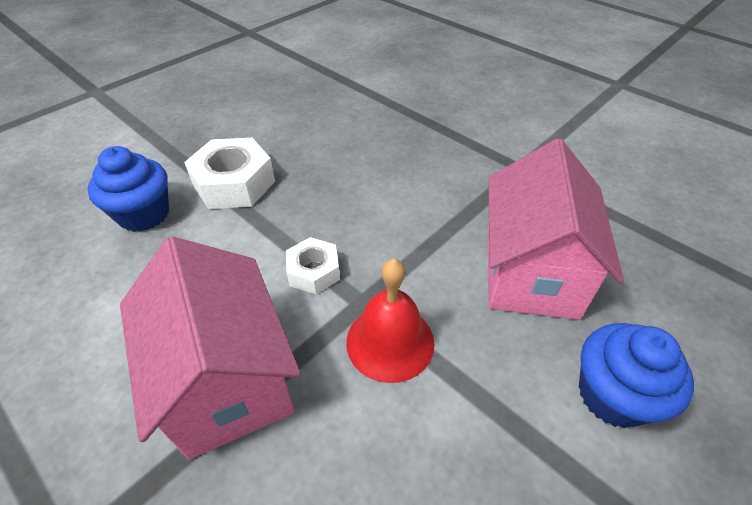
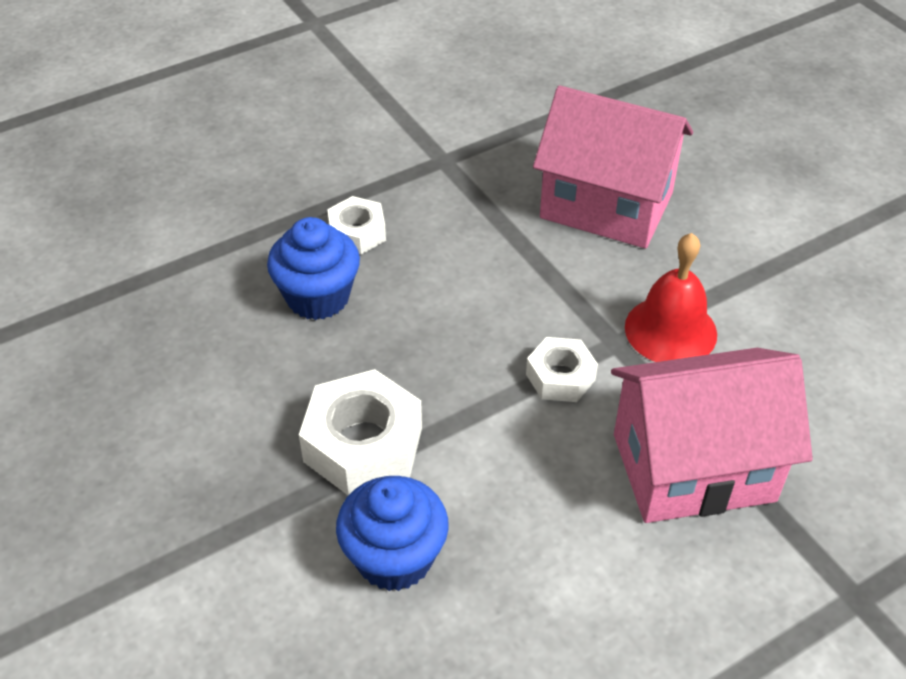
camera: 75 degrees left, 0 degrees up
(420, 144) = (357, 233): none -> white nut
(612, 395) = (749, 203): blue cupcake -> blue cupcake (318, 297)

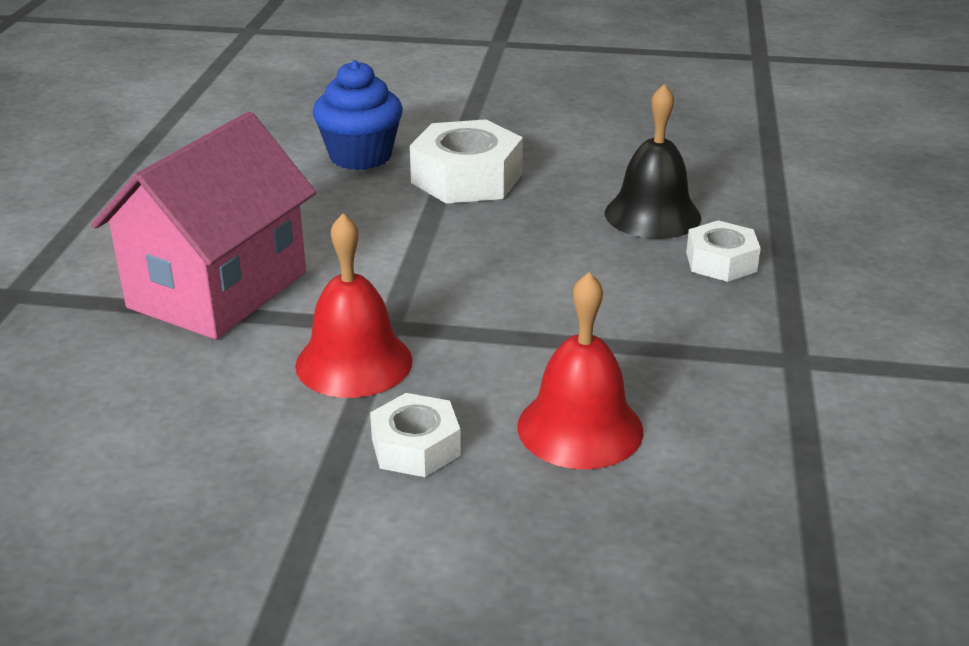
camera: 130 degrees right, 15 degrees down
(318, 297) = (652, 215): blue cupcake -> black bell
(560, 377) = (397, 278): white nut -> white nut (415, 447)
(606, 206) = (580, 428): pink house -> red bell

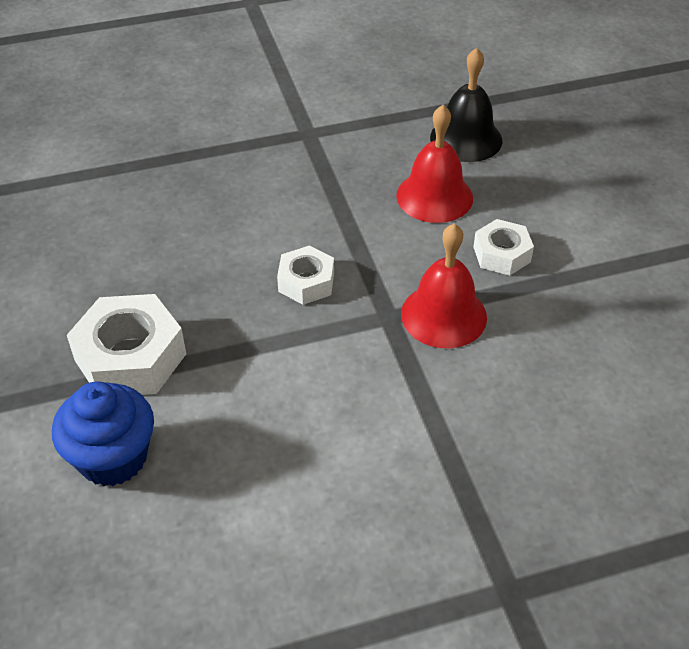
camera: 115 degrees left, 15 degrees up
(218, 290) = (409, 439): pink house -> none
(652, 215) = (149, 228): black bell -> black bell (466, 139)
(721, 262) = (206, 181): white nut -> white nut (306, 282)

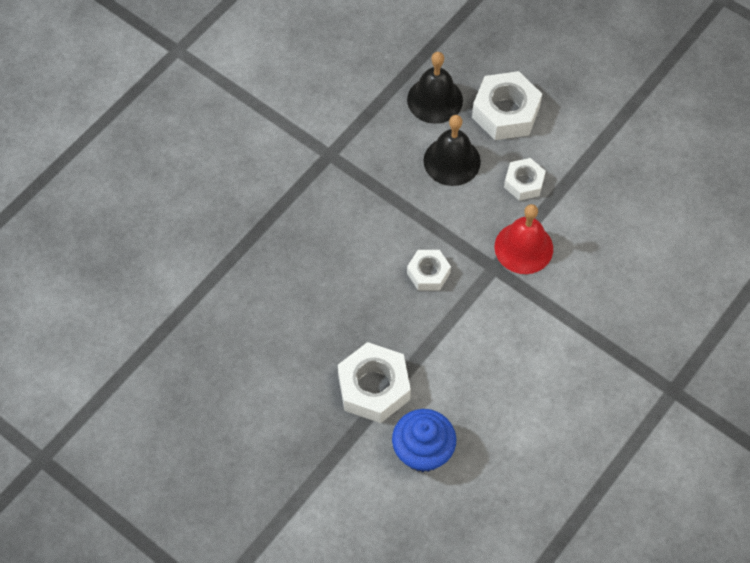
camera: 35 degrees left, 15 degrees up
(434, 196) = (452, 161): red bell -> black bell
(538, 183) = (505, 112): none -> white nut

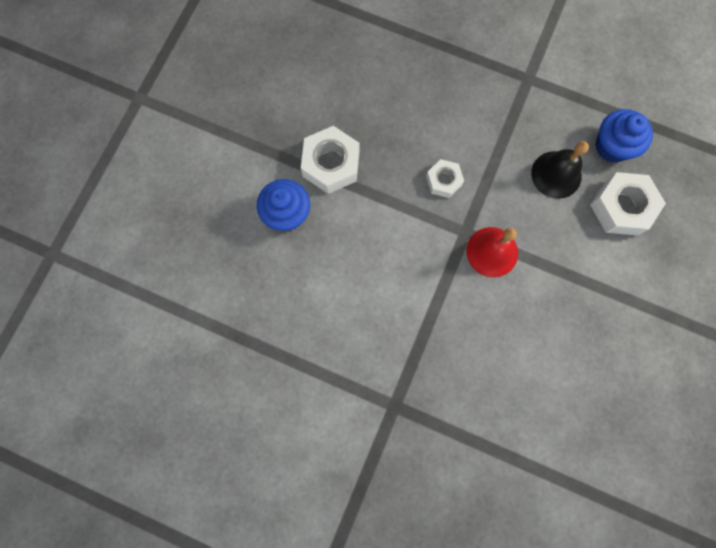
camera: 75 degrees right, 15 degrees up
(435, 100) = (612, 146): black bell -> blue cupcake
(523, 183) = (555, 238): white nut -> none

